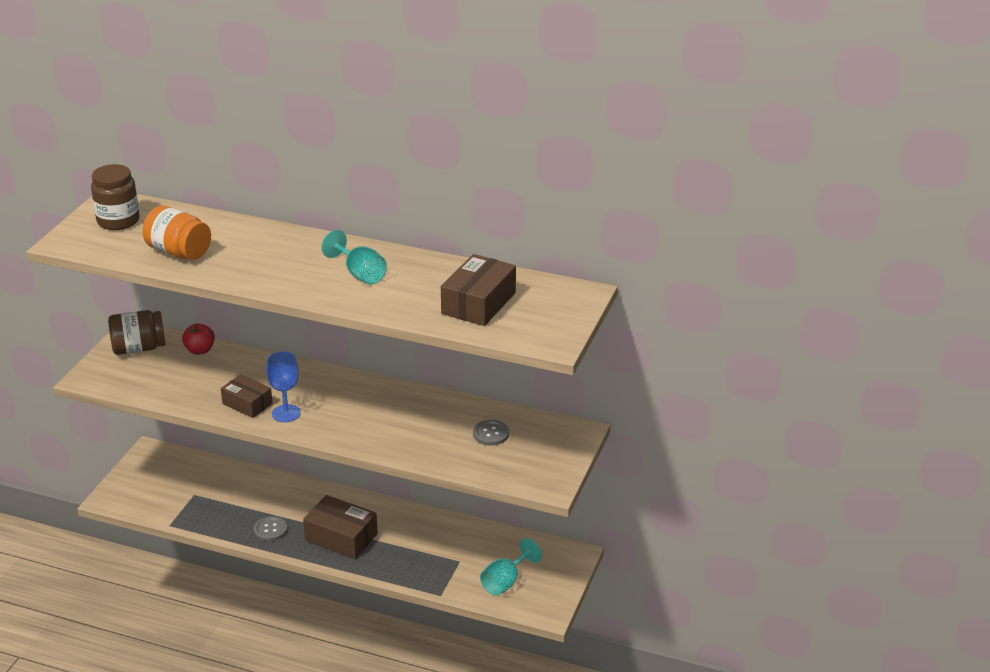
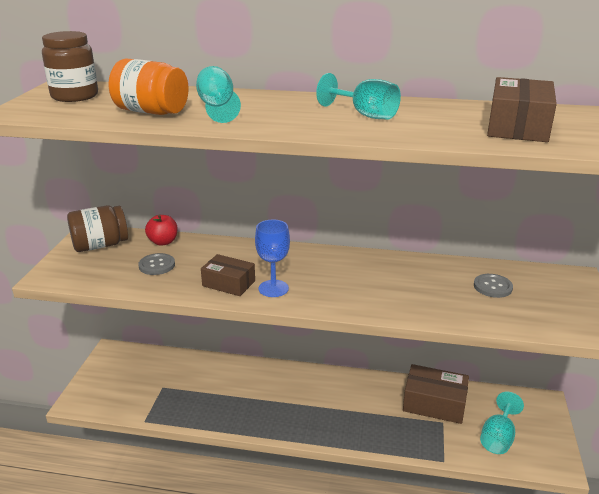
camera: 10 degrees left, 5 degrees down
(237, 251) = (217, 108): none -> turquoise goblet
(270, 530) = (247, 413): grey button -> grey button (157, 265)
(341, 537) = (319, 412): brown box -> brown box (434, 403)

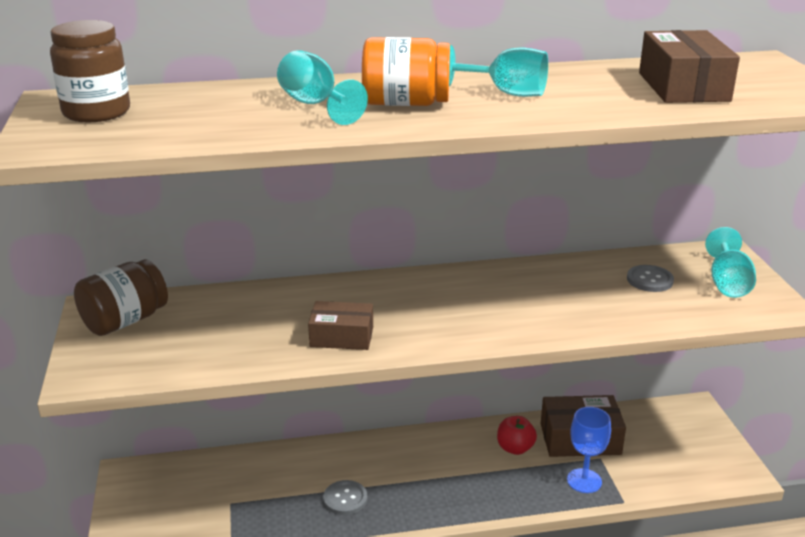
camera: 20 degrees left, 0 degrees up
(151, 112) = (235, 122): orange jar -> orange jar (405, 103)
(157, 265) = (227, 332): grey button -> grey button (345, 499)
(163, 242) = (212, 300): red apple -> red apple (515, 448)
(273, 288) = (403, 332): blue goblet -> blue goblet (584, 481)
(498, 437) = (668, 460): turquoise goblet -> turquoise goblet (727, 283)

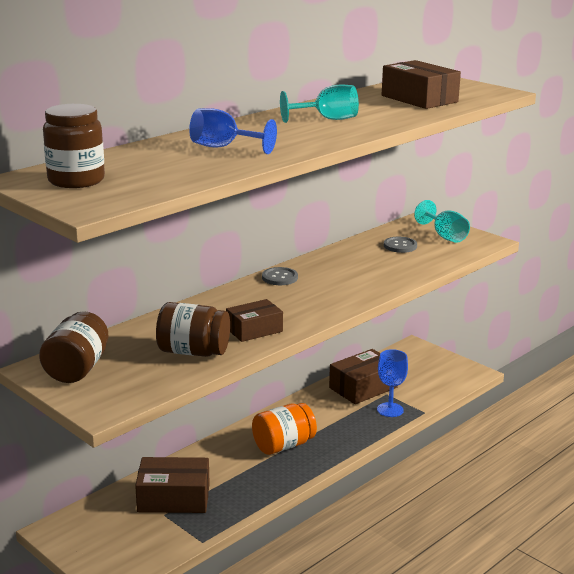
camera: 35 degrees left, 5 degrees down
(248, 341) = (193, 352): none -> brown jar
(257, 488) = (174, 498): none -> brown box
(315, 105) = (224, 147): turquoise goblet -> blue goblet
(345, 499) = (246, 479): grey button -> grey button (280, 277)
(405, 103) = (279, 136): orange jar -> orange jar (283, 445)
(515, 448) = (328, 407): red apple -> none

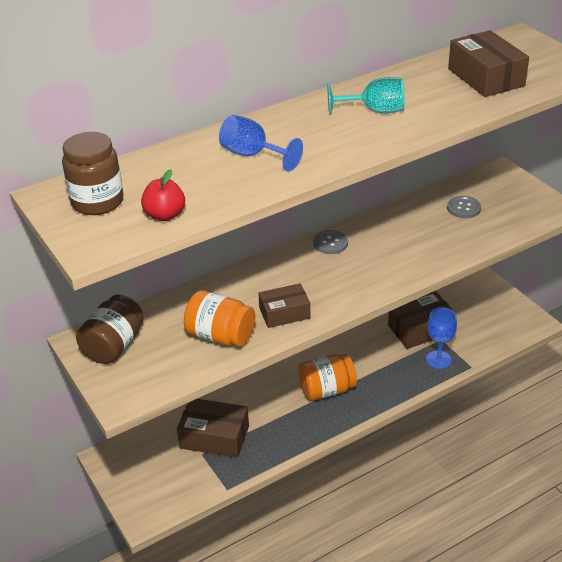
camera: 15 degrees right, 15 degrees up
(154, 184) = (165, 215): none -> red apple
(193, 352) = (221, 336): brown jar -> orange jar
(444, 236) = (514, 197): turquoise goblet -> none

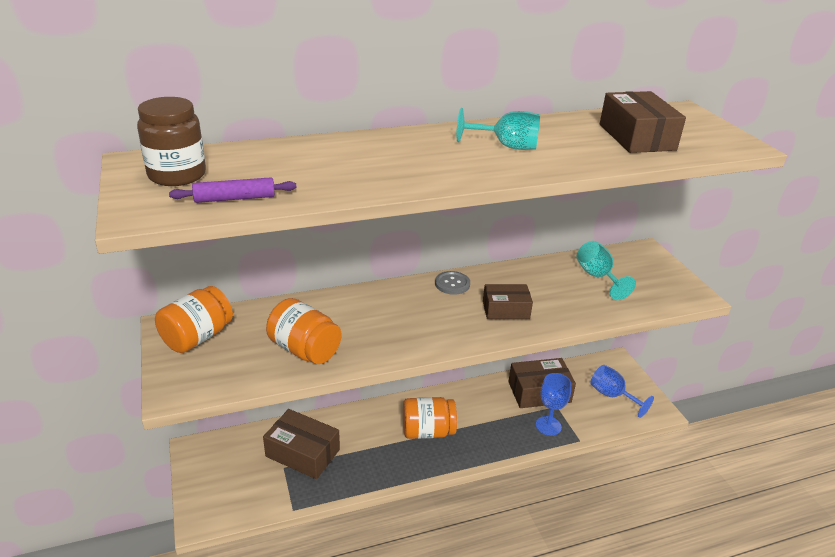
camera: 10 degrees right, 5 degrees down
(114, 346) = (197, 337): brown jar -> orange jar
(165, 215) = (235, 198): red apple -> purple rolling pin
(253, 155) = (360, 162): blue goblet -> blue goblet (612, 396)
(284, 313) = (378, 341): brown box -> brown box (506, 310)
(463, 208) = (598, 277): grey button -> turquoise goblet

